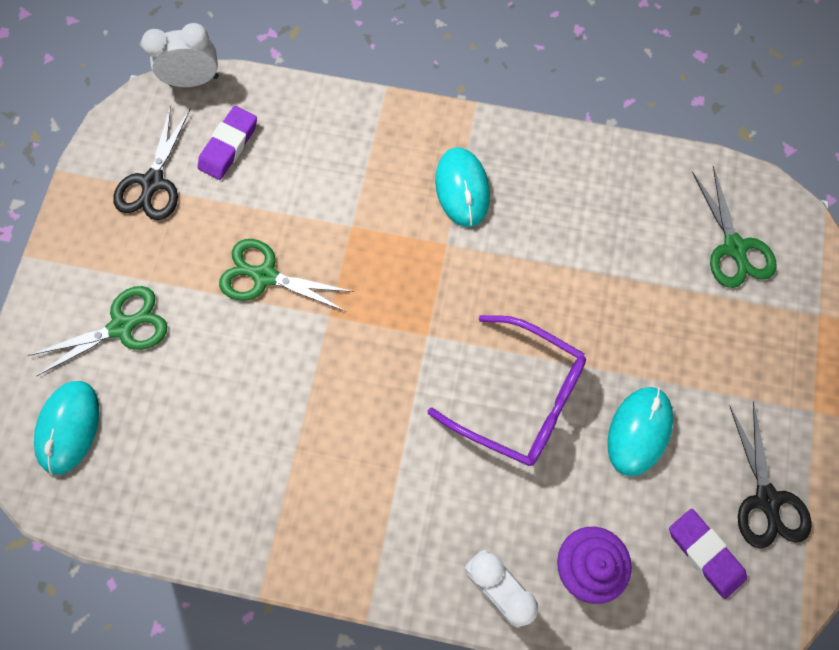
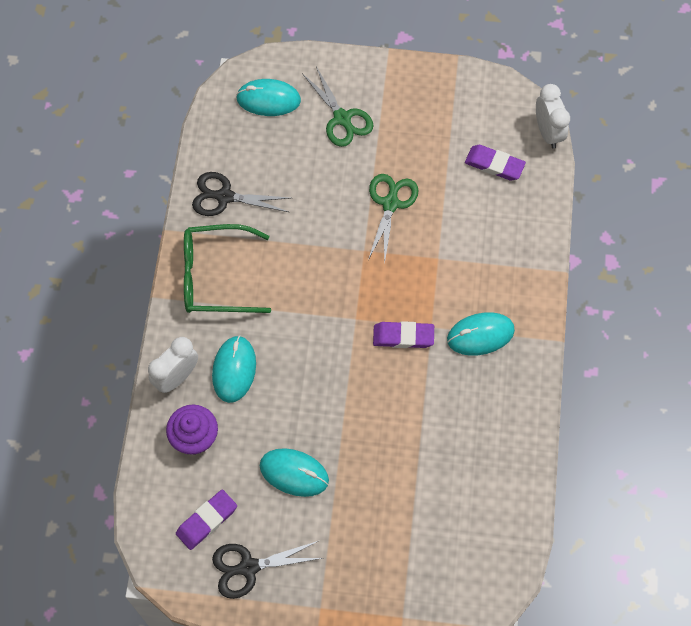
camera: 85 degrees right, 5 degrees down
(153, 183) = (456, 119): black scissors -> black scissors (224, 197)
(345, 521) = (216, 276): none -> green glasses
(457, 278) = (403, 336): none -> purple eraser
(489, 503) = (234, 370): none -> turquoise mouse
(519, 397) = (313, 386): purple glasses -> none
(734, 248) = (454, 549): green scissors -> none

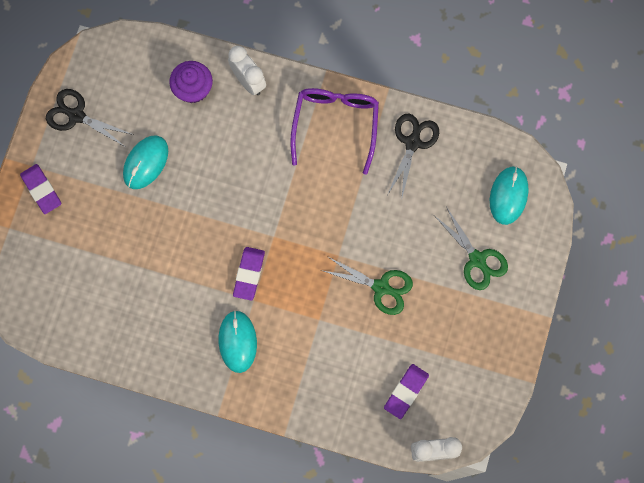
camera: 100 degrees right, 10 degrees up
(207, 521) = (121, 89): purple eraser -> purple eraser (41, 190)
(216, 276) = (335, 125): green glasses -> purple glasses
(234, 370) = (246, 128): turquoise mouse -> none
(248, 567) = (76, 115): black scissors -> black scissors turned 60 degrees counterclockwise
(342, 119) = (477, 260): green scissors -> green scissors turned 105 degrees counterclockwise

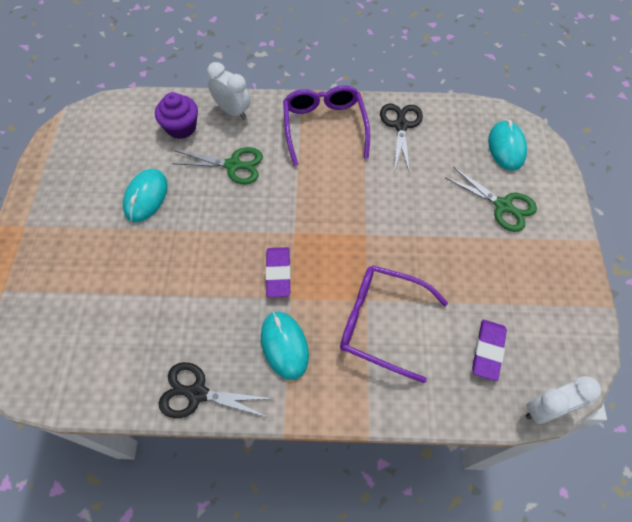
camera: 15 degrees left, 15 degrees down
(41, 190) = (37, 245): purple eraser -> none
(76, 115) = (67, 172): black scissors -> black scissors (197, 393)
(325, 344) = (382, 323): none -> purple glasses
(381, 287) = (420, 253): green scissors -> green scissors (234, 165)

